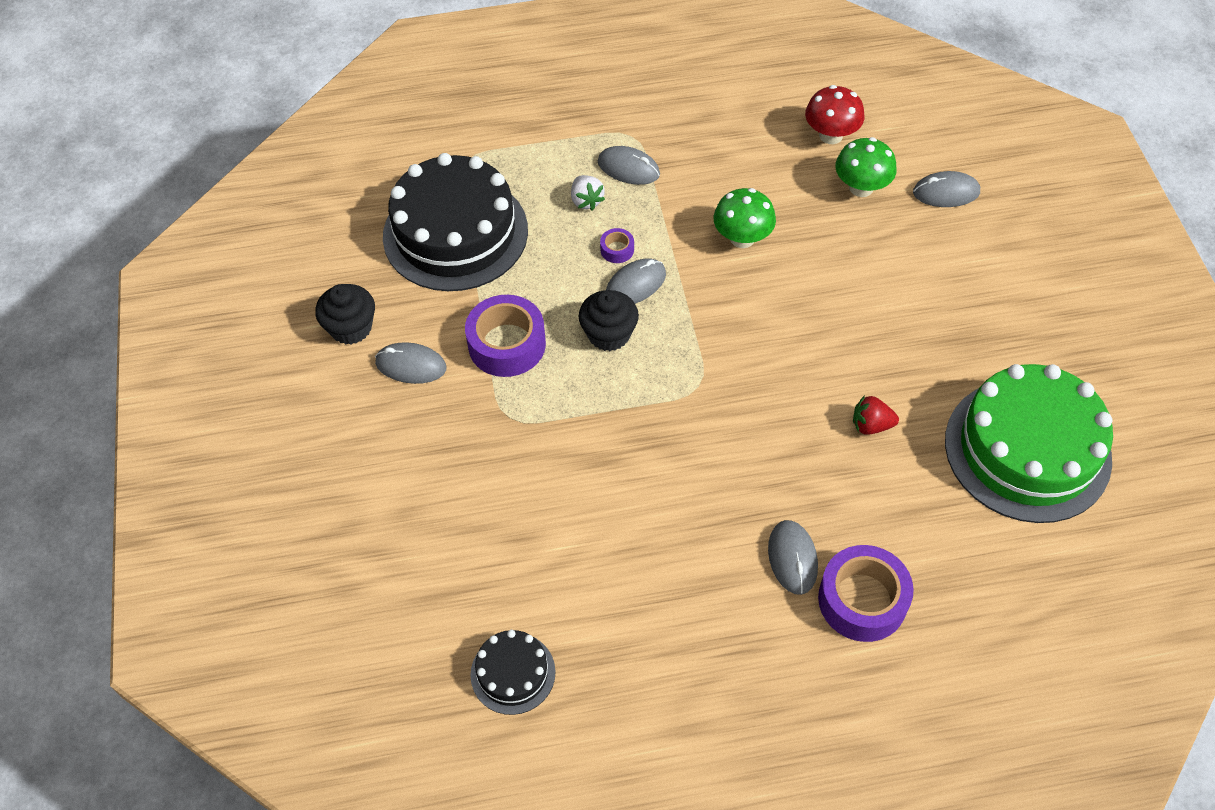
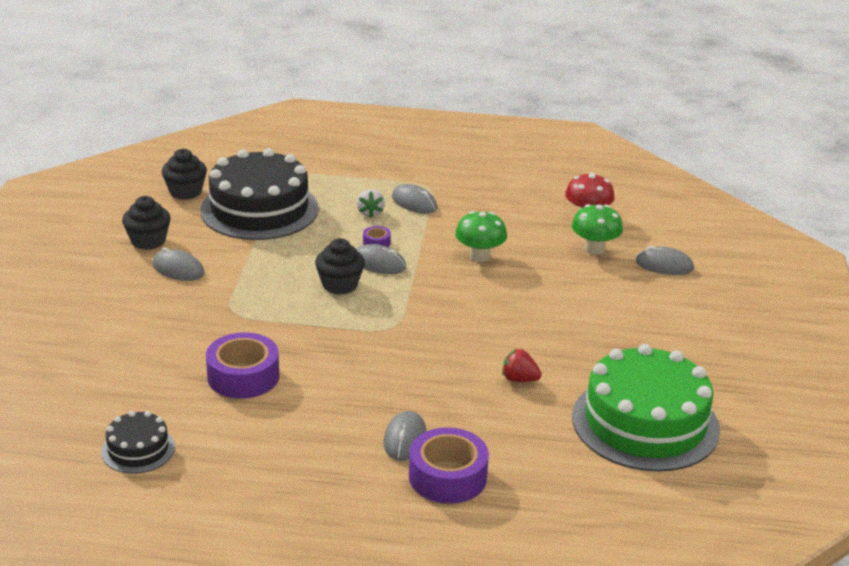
camera: 15 degrees right, 25 degrees down
(352, 228) = (185, 192): none -> black cupcake
(507, 344) = (258, 273): purple tape -> purple tape (243, 376)
(635, 284) = (378, 263): grey mouse -> grey mouse turned 45 degrees clockwise

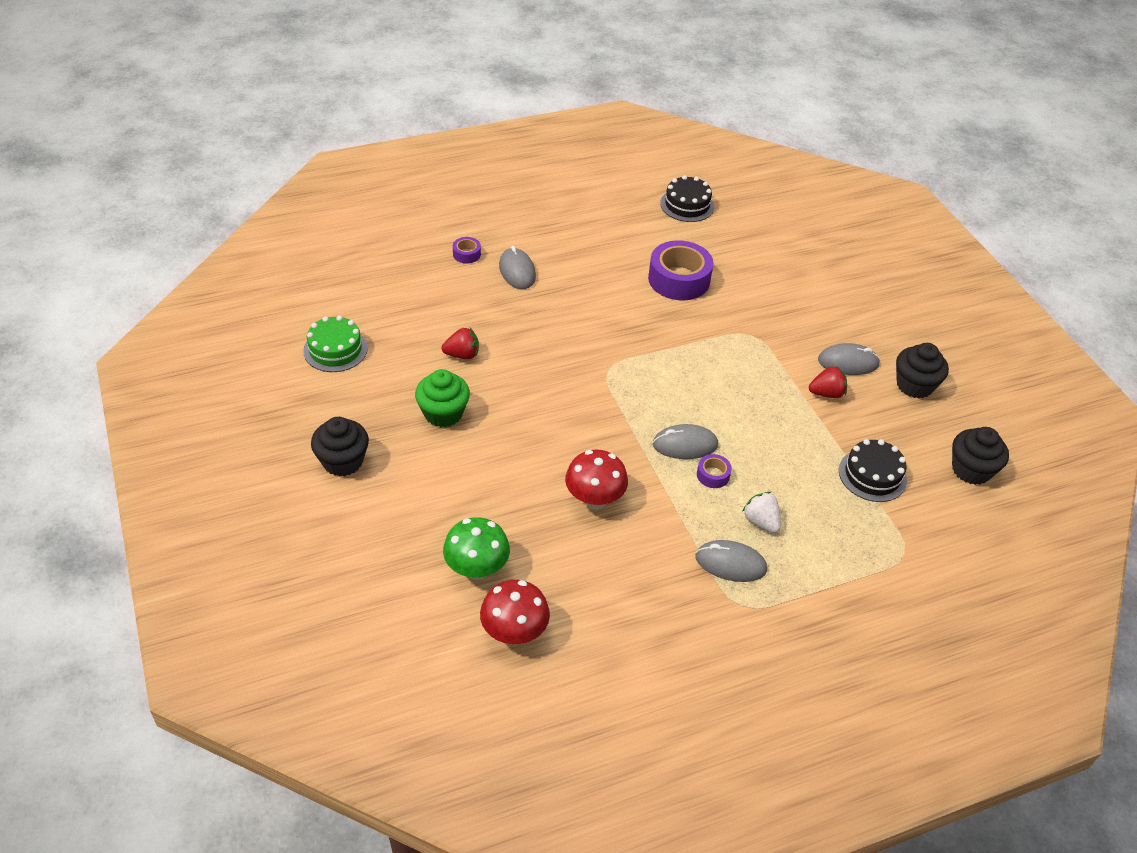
camera: 150 degrees right, 15 degrees up
(226, 257) = (826, 393): none -> red strawberry
(259, 209) = (872, 475): black cake -> black cake, size x0.47
(340, 285) = (695, 401): black cupcake -> black cupcake (343, 461)
(447, 476) = (466, 254): purple tape -> purple tape, size x0.45
(479, 256) = (594, 499): green mushroom -> red mushroom
(565, 341) = (443, 413): none -> green cupcake
(645, 423) = (335, 349): green cake -> green cake, size x0.47
(664, 265) = (384, 573): grey mouse -> none

